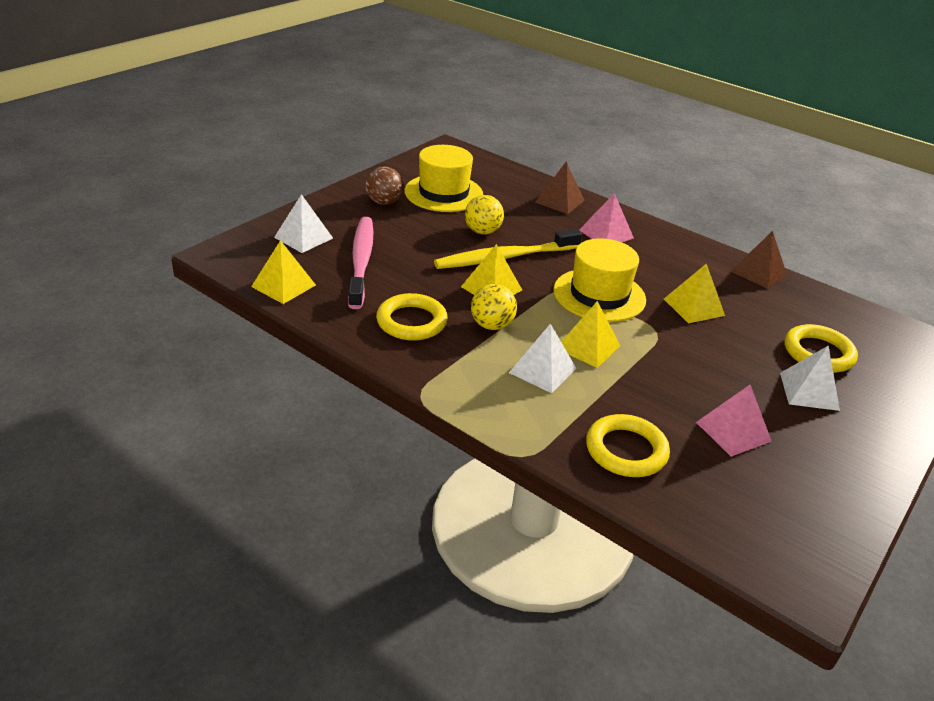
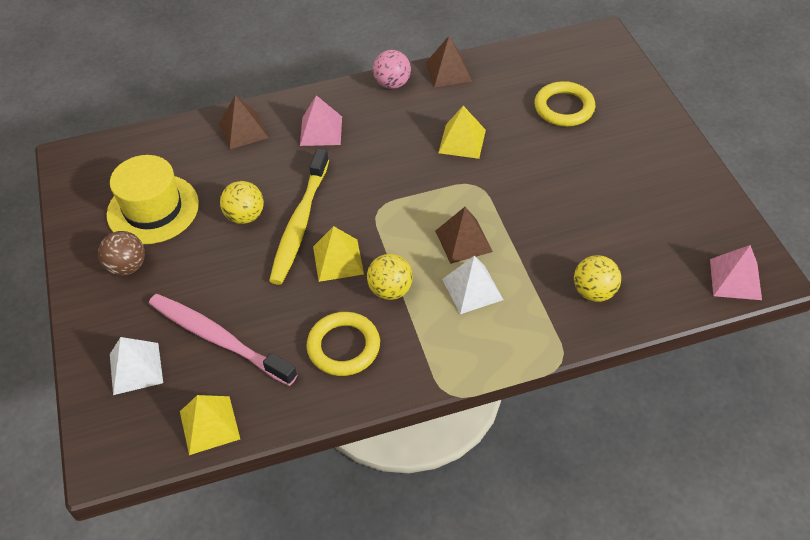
camera: 50 degrees left, 15 degrees up
(588, 347) = (463, 241): yellow pyramid -> brown pyramid
(599, 295) = (403, 191): yellow hat -> none
(626, 450) = (594, 292): yellow ring -> yellow ball
(702, 249) = (392, 84): none -> pink ball
(733, 431) = (612, 215): pink pyramid -> pink pyramid (735, 279)
(809, 391) = (599, 143): white pyramid -> none

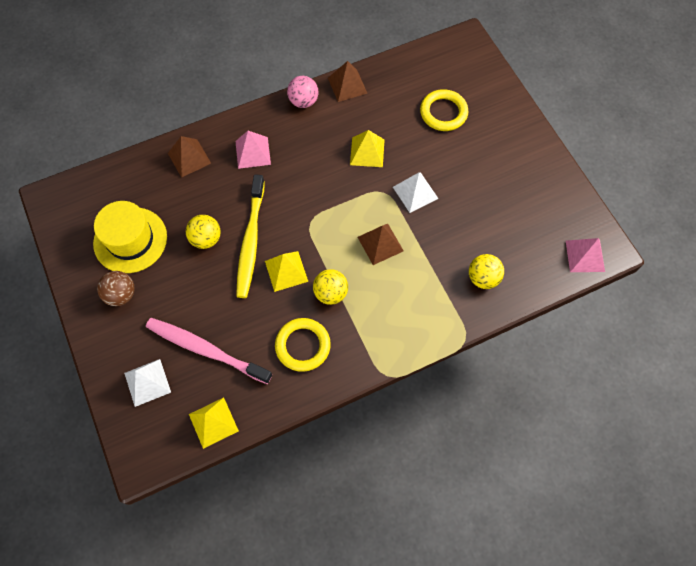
camera: 10 degrees left, 15 degrees up
(472, 289) = (392, 285): white pyramid -> white pyramid (415, 192)

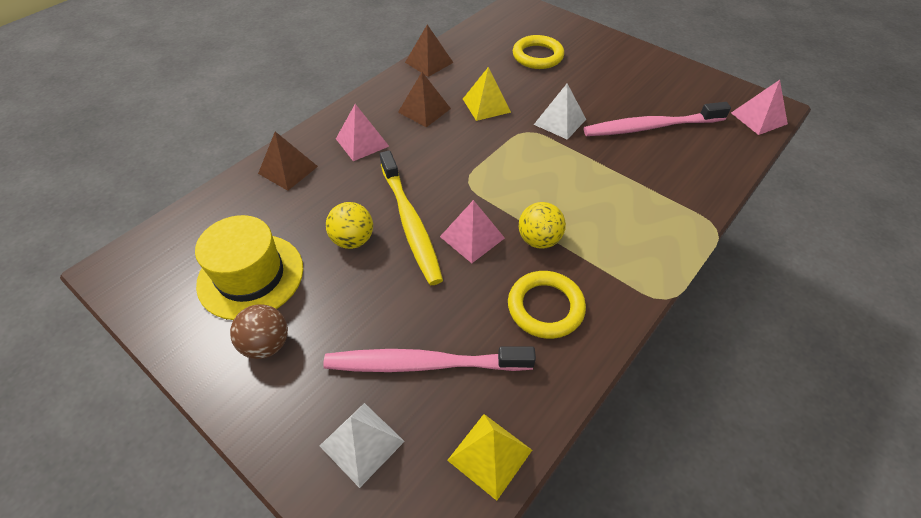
camera: 25 degrees left, 15 degrees down
(286, 271) = (472, 237): yellow pyramid -> pink pyramid
(303, 101) = (392, 86): pink ball -> none
(380, 244) = (558, 175): brown pyramid -> brown pyramid (424, 110)
(483, 278) = (685, 168): yellow ball -> none
(485, 227) = (650, 127): none -> pink toothbrush

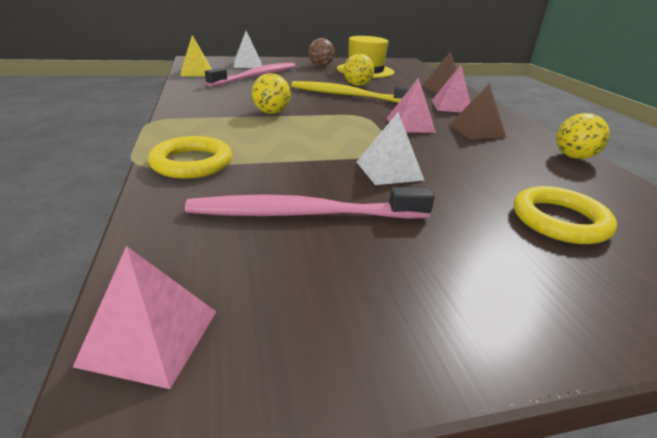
camera: 125 degrees right, 20 degrees down
(429, 62) = (573, 157): brown pyramid -> yellow ball
(472, 237) = (309, 102): pink pyramid -> pink pyramid (410, 125)
(486, 105) = (459, 152): yellow pyramid -> none
(545, 307) = (227, 98): yellow ring -> yellow ring (192, 163)
(650, 127) = (304, 214): pink toothbrush -> pink toothbrush turned 120 degrees counterclockwise

